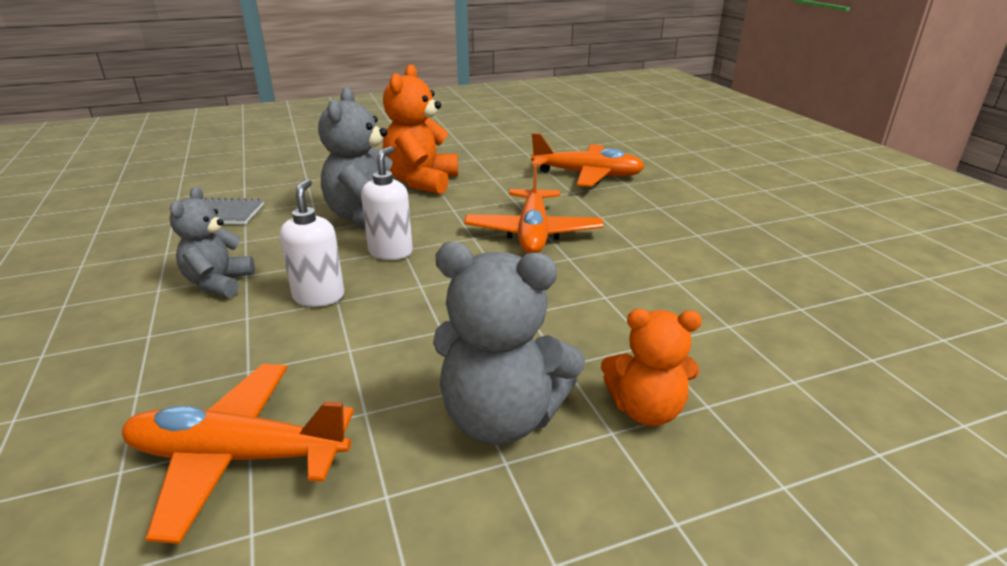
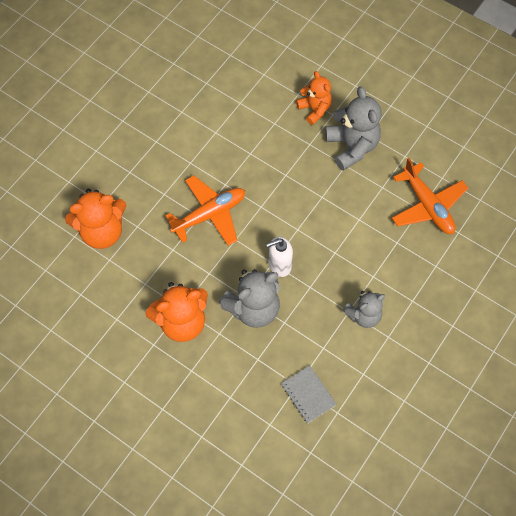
camera: 125 degrees left, 35 degrees up
(319, 296) = (338, 262): white soap dispenser -> none
(587, 175) = (102, 231): orange plane -> orange teddy bear

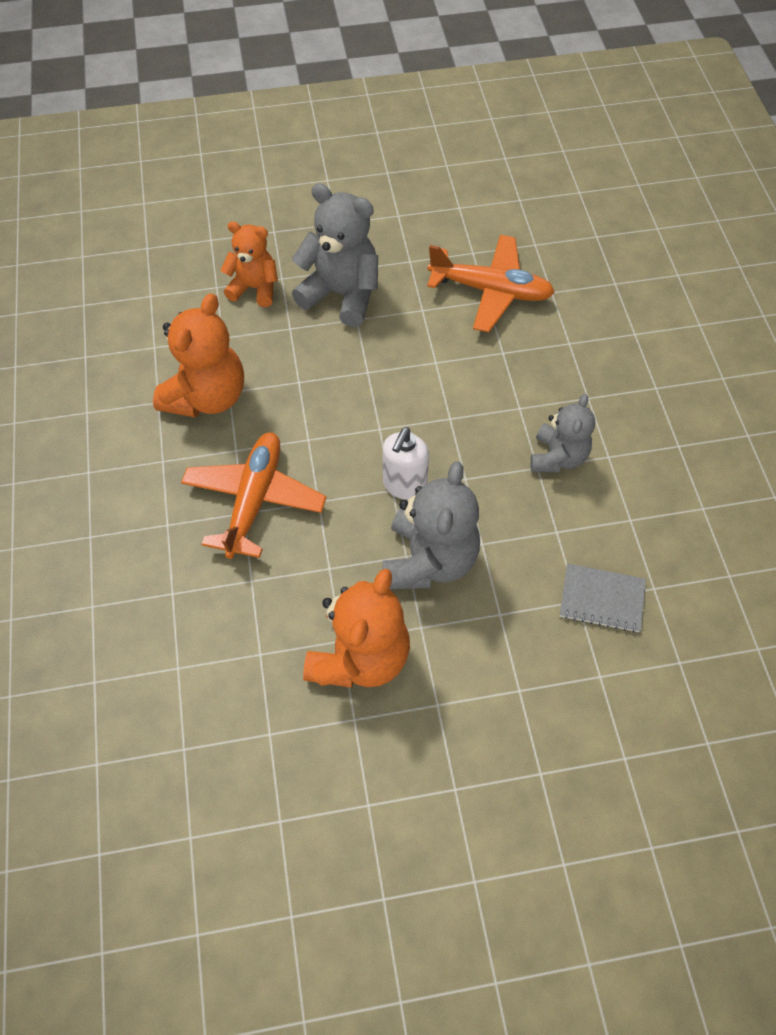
camera: 45 degrees left, 5 degrees down
(102, 231) = (129, 641): orange teddy bear -> orange teddy bear (207, 396)

